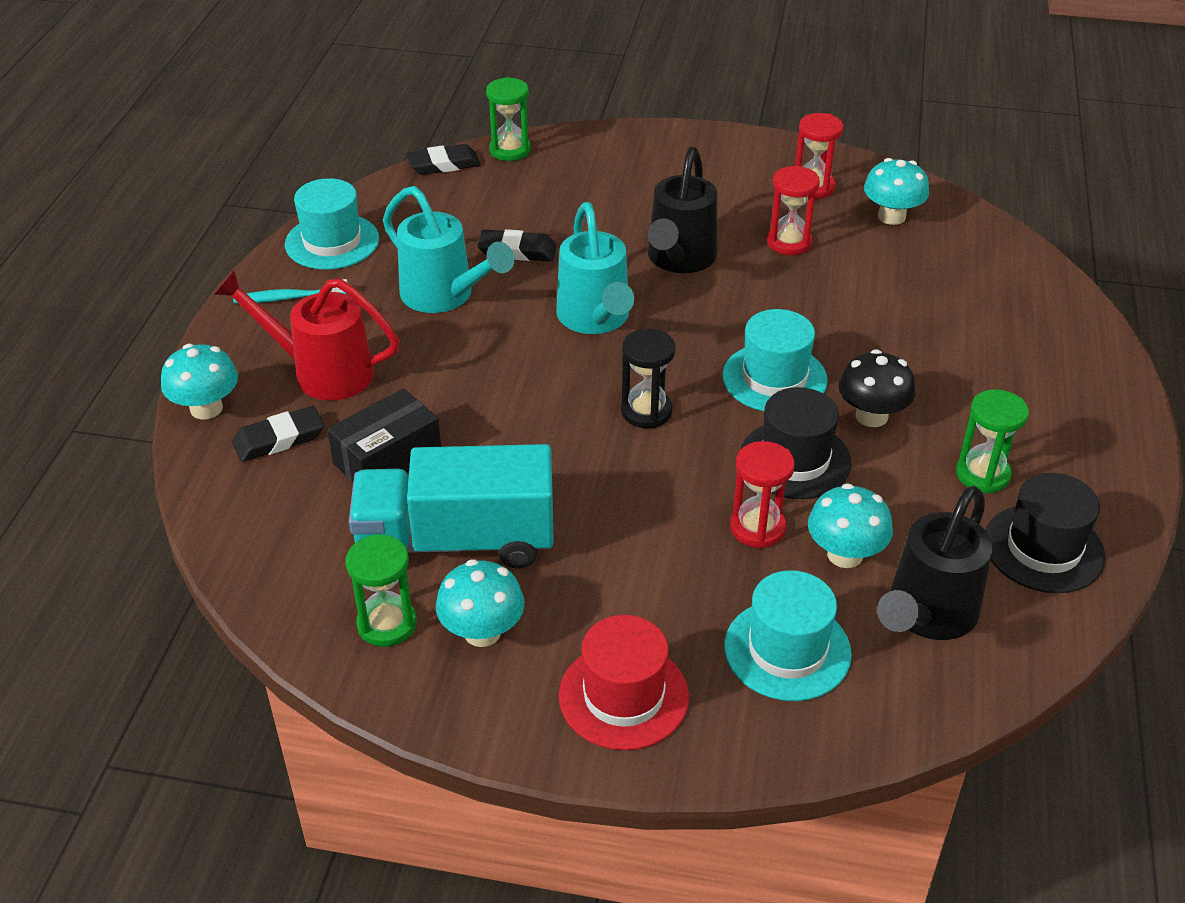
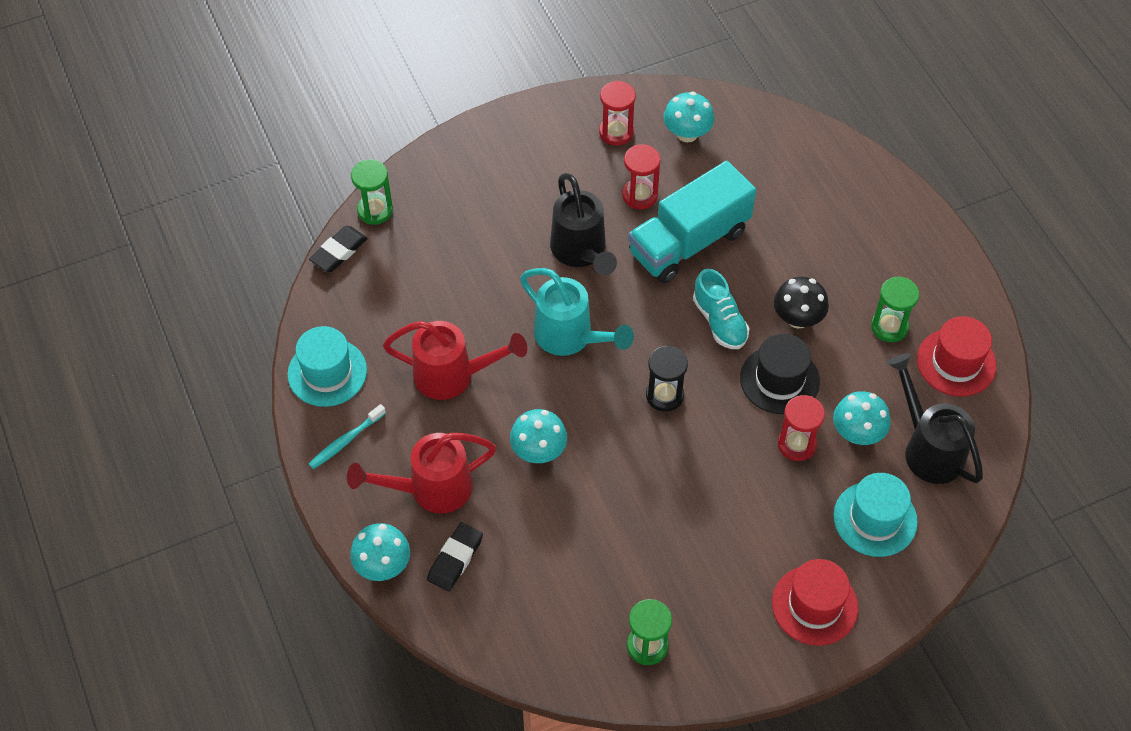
camera: 35 degrees left, 15 degrees up
(387, 458) = (538, 530): black box -> none
(444, 296) = (453, 375): turquoise watering can -> red watering can
(456, 541) = (636, 564): turquoise truck -> turquoise truck (689, 242)
(482, 632) = (705, 615): turquoise mushroom -> turquoise mushroom (539, 451)
(517, 251) = (466, 306): black eraser -> none
(774, 378) = (719, 321): turquoise hat -> turquoise shoe
(927, 615) = (928, 448): black watering can -> black watering can turned 150 degrees clockwise
(1043, 548) = (956, 362): black hat -> red hat

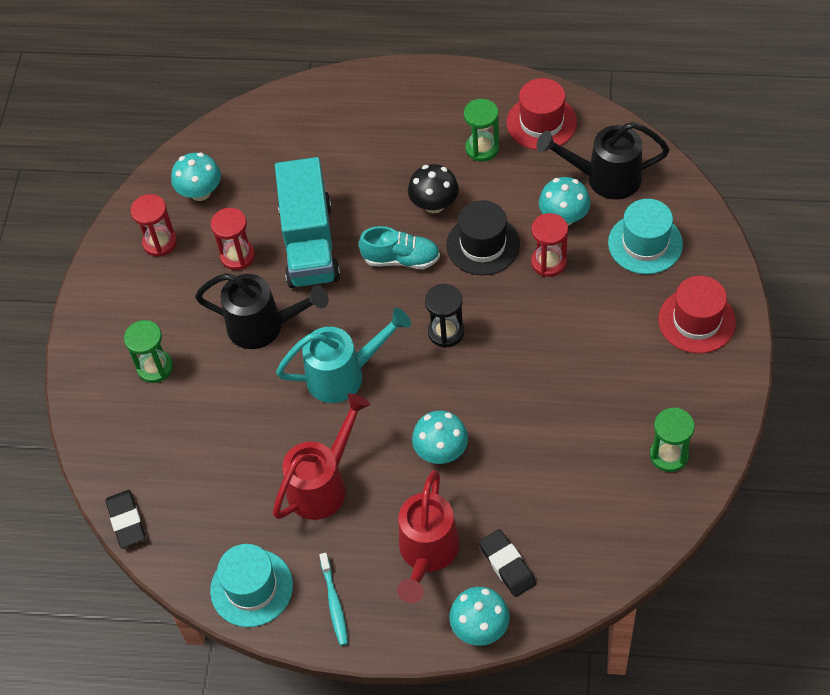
camera: 55 degrees left, 0 degrees up
(375, 210) = (102, 470): green hourglass -> green hourglass (155, 367)

